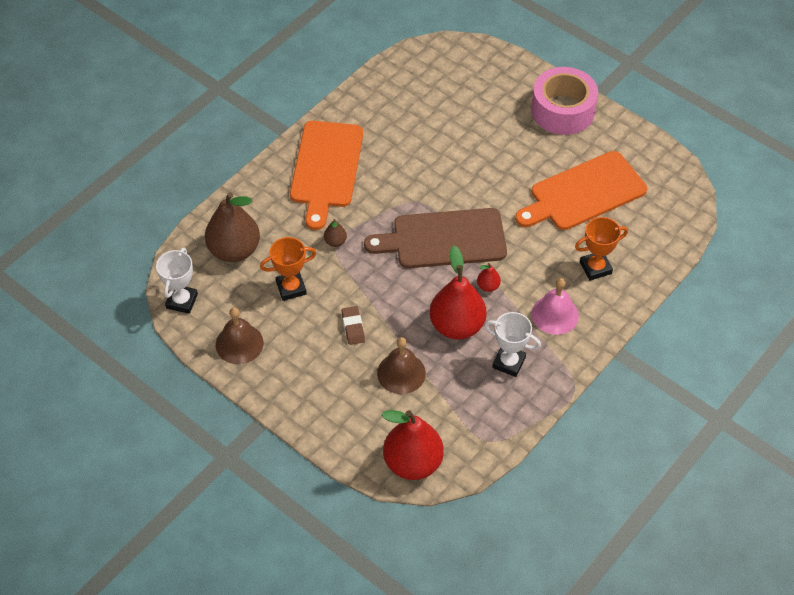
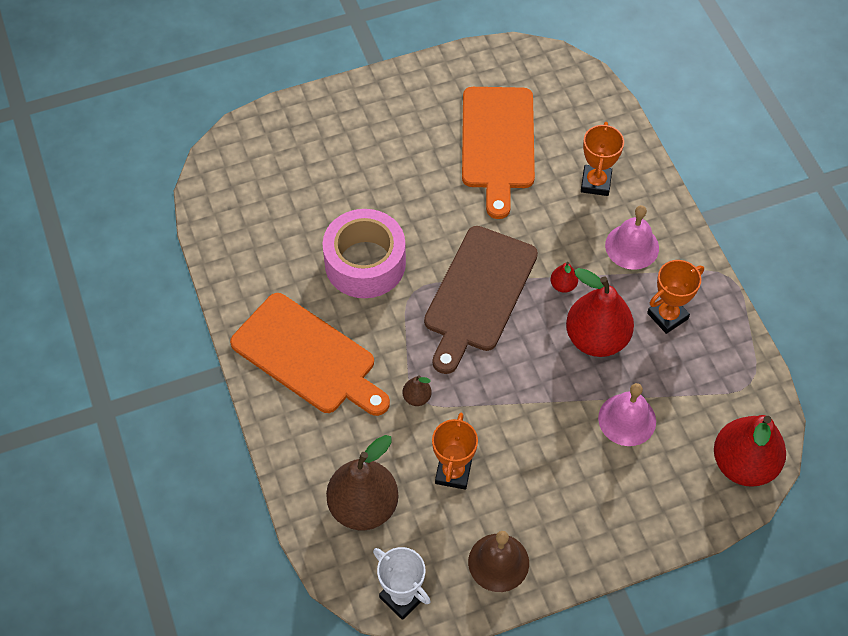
camera: 60 degrees left, 5 degrees up
(353, 327) = (542, 436): brown eraser -> none
(401, 373) = (627, 419): brown bell -> pink bell
(508, 362) = (667, 316): white trophy -> orange trophy
(562, 110) = (380, 104): pink tape -> pink tape (365, 263)

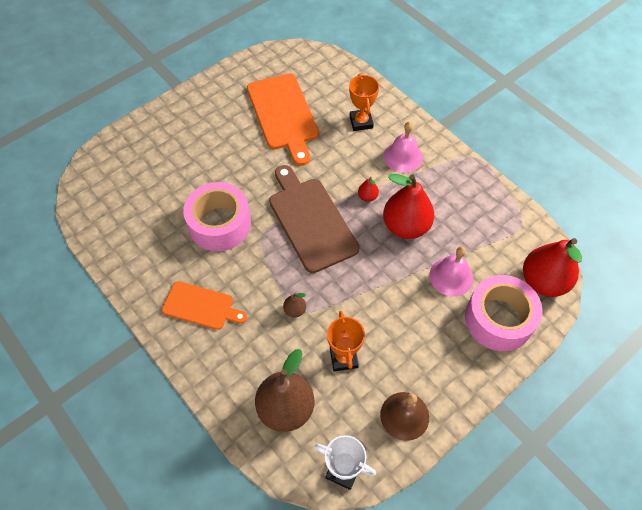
camera: 20 degrees left, 0 degrees up
(308, 356) = (201, 306): orange cutting board -> orange cutting board, size x0.61
(478, 294) = (310, 221): brown cutting board -> brown cutting board turned 150 degrees clockwise
(663, 491) = (498, 319): none -> pink tape
(667, 316) = (447, 196): orange trophy -> none

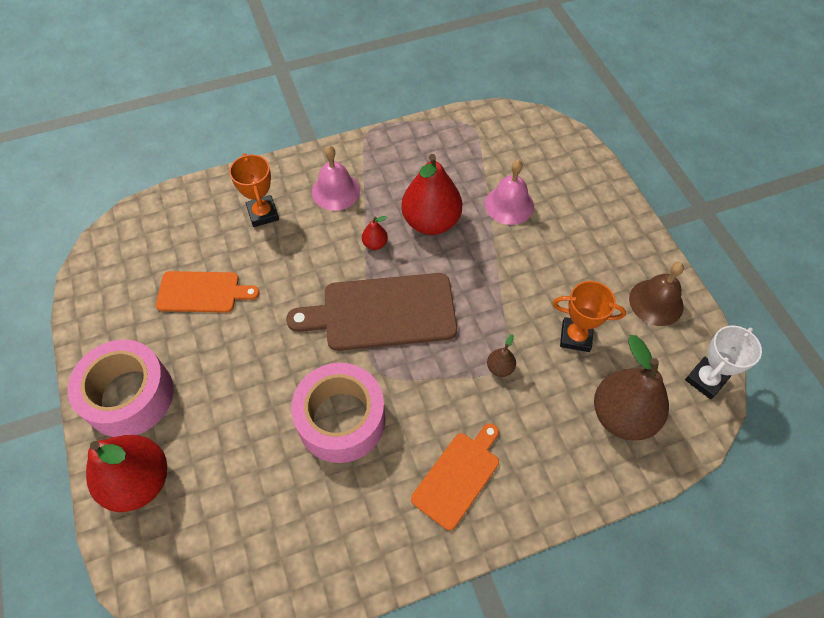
camera: 70 degrees left, 0 degrees up
(283, 115) = (202, 292): orange cutting board -> orange cutting board, size x0.61
(361, 122) = (263, 214): orange trophy -> orange trophy turned 60 degrees clockwise
(498, 319) = (571, 185): pink tape -> pink tape (129, 396)
(543, 281) = (541, 135): red pear -> red pear (139, 481)

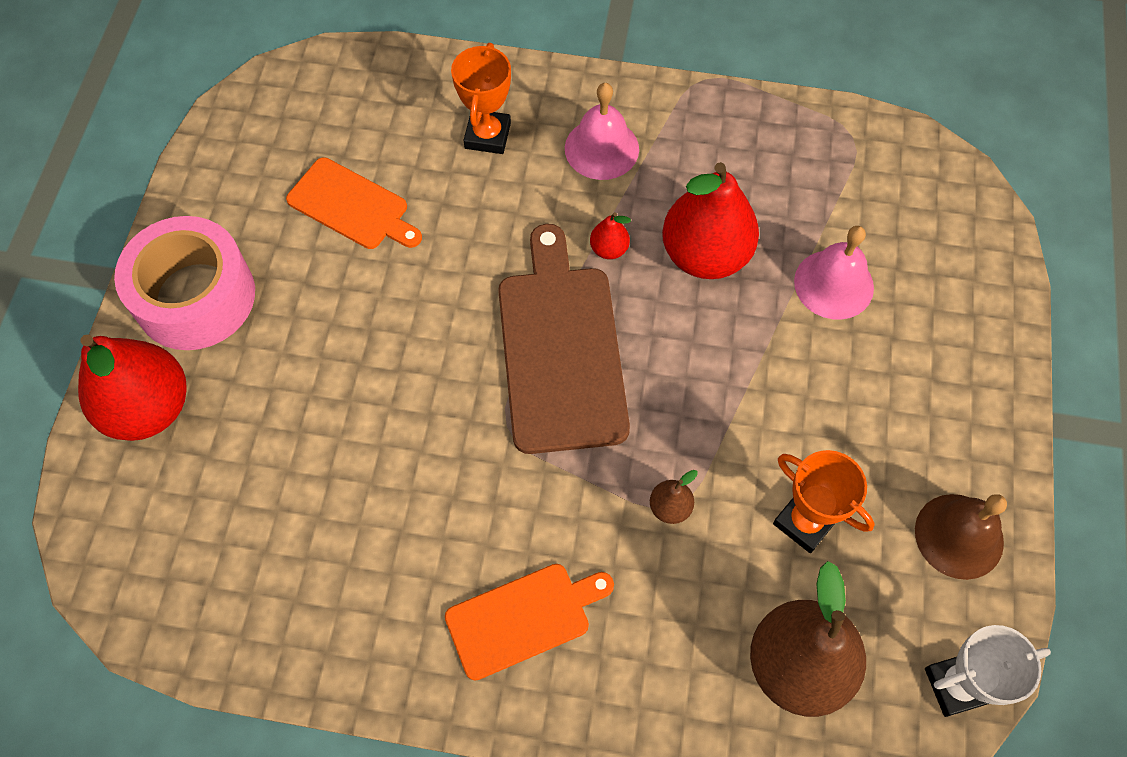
camera: 30 degrees right, 5 degrees up
(341, 419) = (423, 463): pink tape -> none
(382, 312) = (560, 349): brown cutting board -> brown cutting board turned 60 degrees clockwise

